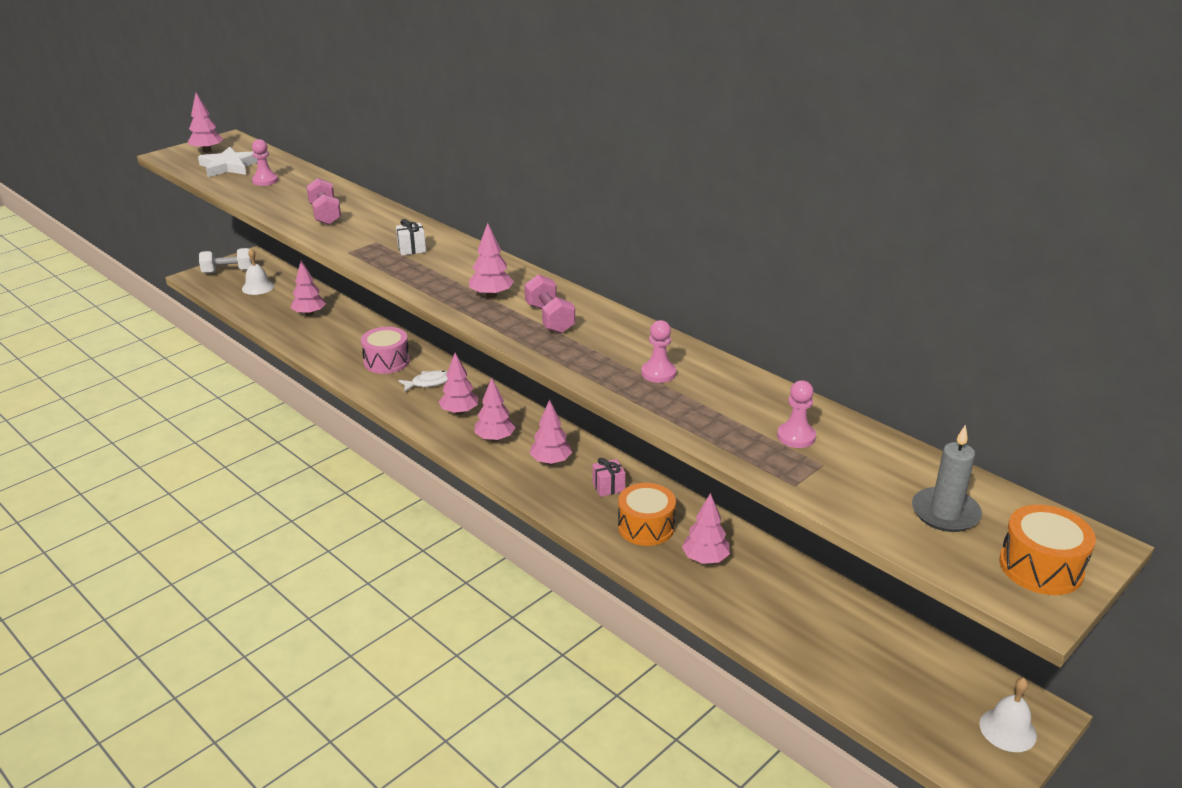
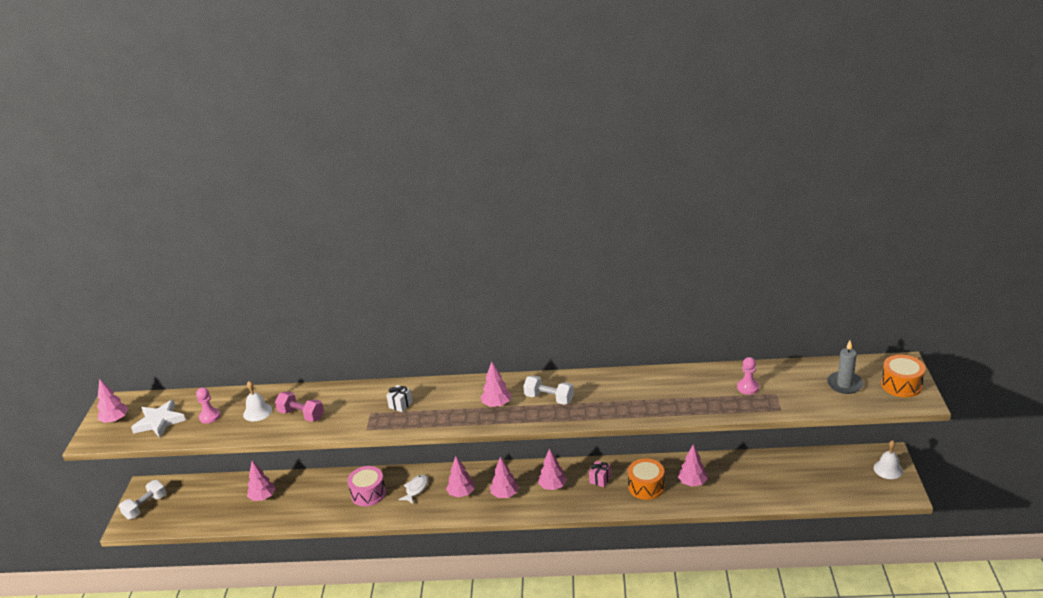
camera: 40 degrees left, 0 degrees up
(258, 287) = (191, 503): white bell -> white bell (257, 412)
(550, 318) = (549, 398): pink dumbbell -> white dumbbell
(658, 373) = (647, 394): pink pawn -> none

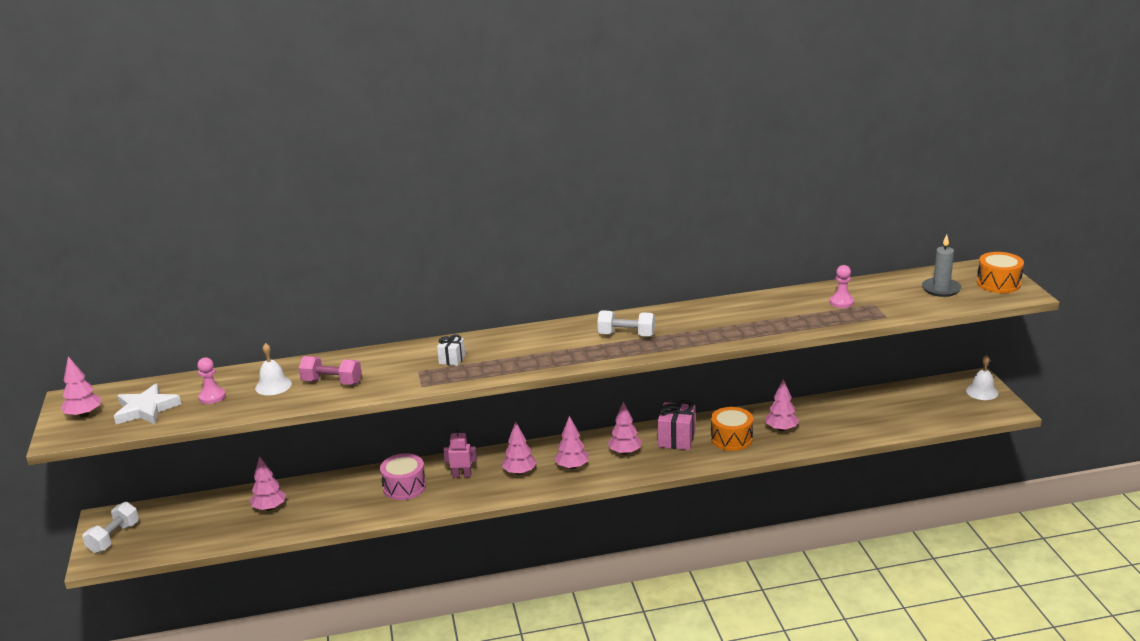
camera: 15 degrees left, 5 degrees down
(416, 489) = (462, 475): white fish -> pink robot
(497, 404) = (568, 347): pink tree -> none
(600, 479) = (676, 439): pink gift -> pink gift, size x1.72

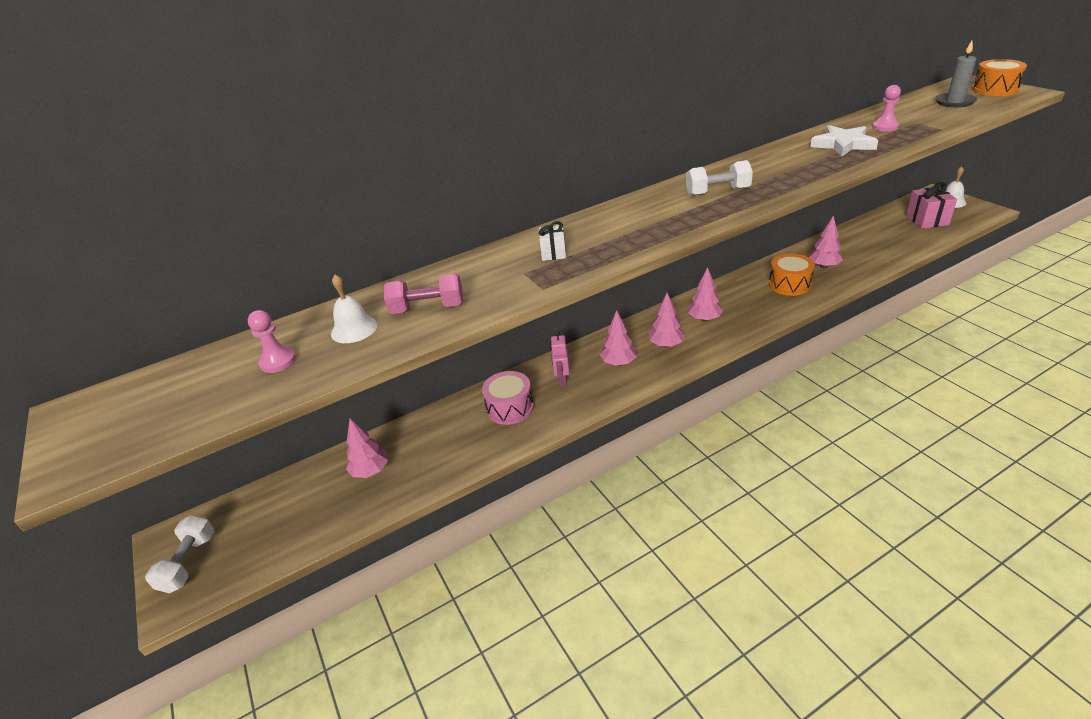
camera: 15 degrees left, 10 degrees up
(84, 415) = (96, 429): pink tree -> none
(146, 409) = (189, 400): white star -> white star (843, 144)
(462, 475) = (562, 380): pink robot -> pink robot turned 75 degrees counterclockwise
(676, 439) = (741, 296): pink gift -> pink gift (927, 220)

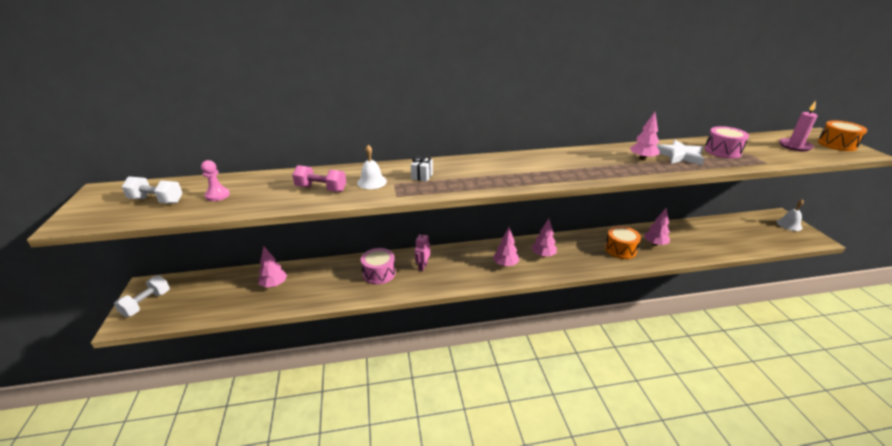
camera: 15 degrees right, 5 degrees down
(354, 329) = (271, 189): white bell -> white bell (372, 182)
(618, 363) = (466, 266): pink tree -> pink tree (642, 158)
(717, 192) = (561, 165): white dumbbell -> white dumbbell (156, 200)
(885, 127) = (722, 151): pink pawn -> pink drum
(927, 220) = (760, 233): pink gift -> none
(954, 102) = (794, 146): grey candle -> pink candle

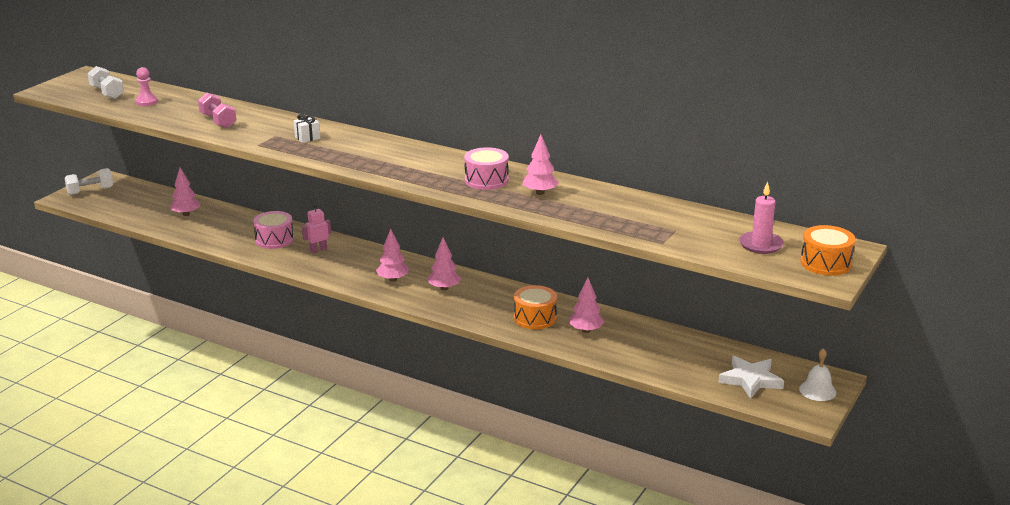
camera: 40 degrees right, 5 degrees down
(372, 182) = (262, 128): white bell -> none
(679, 156) = (587, 204): white star -> white star (750, 380)
(722, 151) = (651, 218): pink drum -> pink drum (486, 180)

